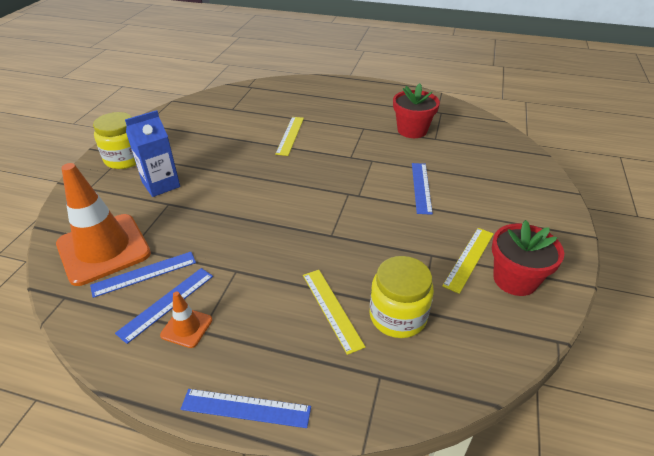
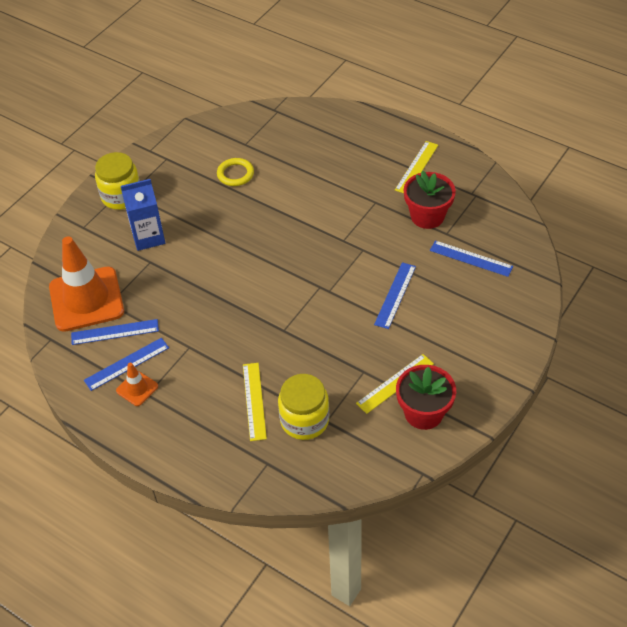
camera: 20 degrees right, 10 degrees up
(231, 128) = (235, 174): none -> yellow ring
(246, 408) = (163, 460): blue ruler -> blue ruler (471, 258)
(290, 135) = (293, 197): yellow ruler -> yellow ruler (416, 167)

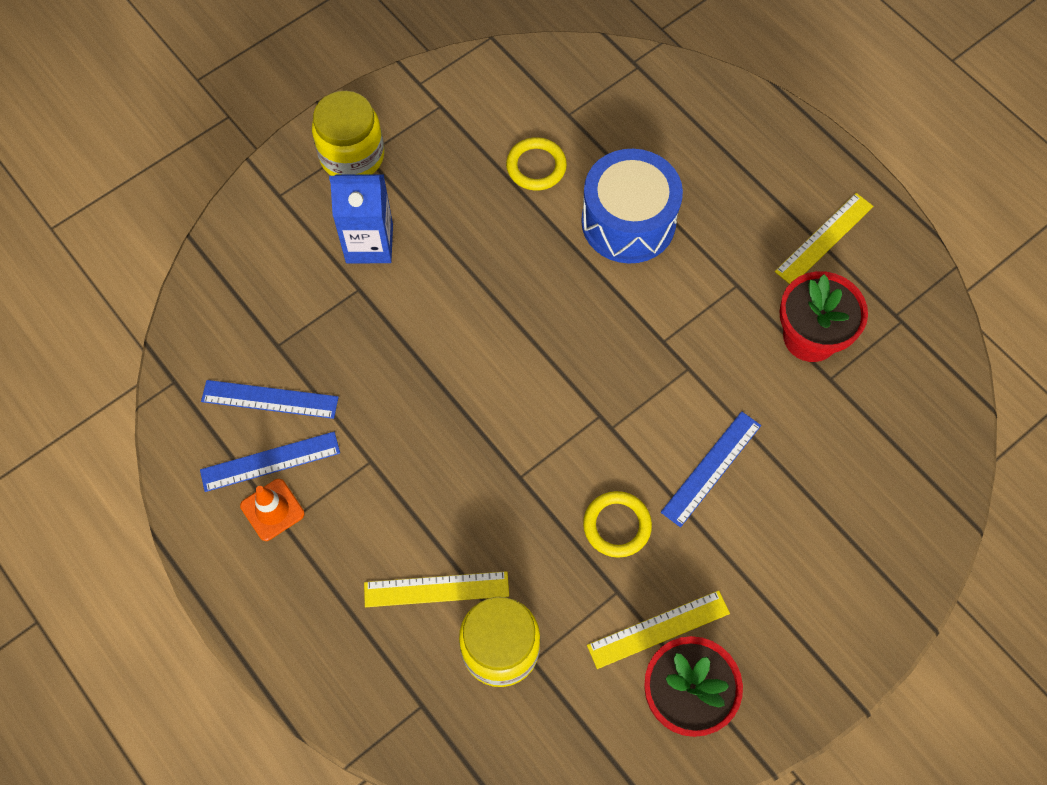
camera: 15 degrees right, 15 degrees up
(86, 299) = (246, 327): orange traffic cone -> none
(254, 401) = (436, 589): yellow ruler -> yellow ruler turned 75 degrees clockwise
(300, 187) = (628, 222): none -> blue drum
(351, 338) = (617, 525): none -> yellow ring
(471, 258) = (853, 438): blue ruler -> none

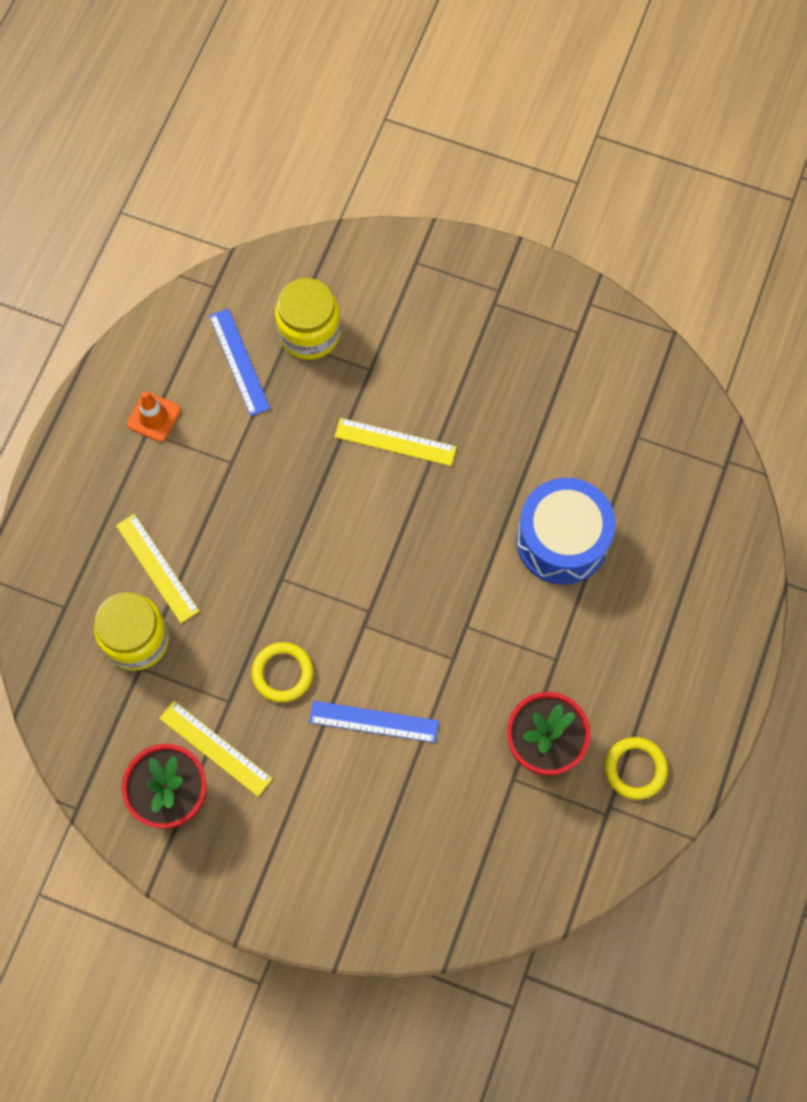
camera: 60 degrees right, 5 degrees up
(270, 461) = (190, 392): blue ruler -> none
(352, 156) = (486, 294): yellow jar -> yellow jar (309, 333)
(369, 243) = (415, 353): blue carton -> none
(536, 166) = (568, 439): yellow ring -> yellow ring (635, 769)
(824, 239) = (648, 710): yellow ruler -> yellow ruler (395, 442)

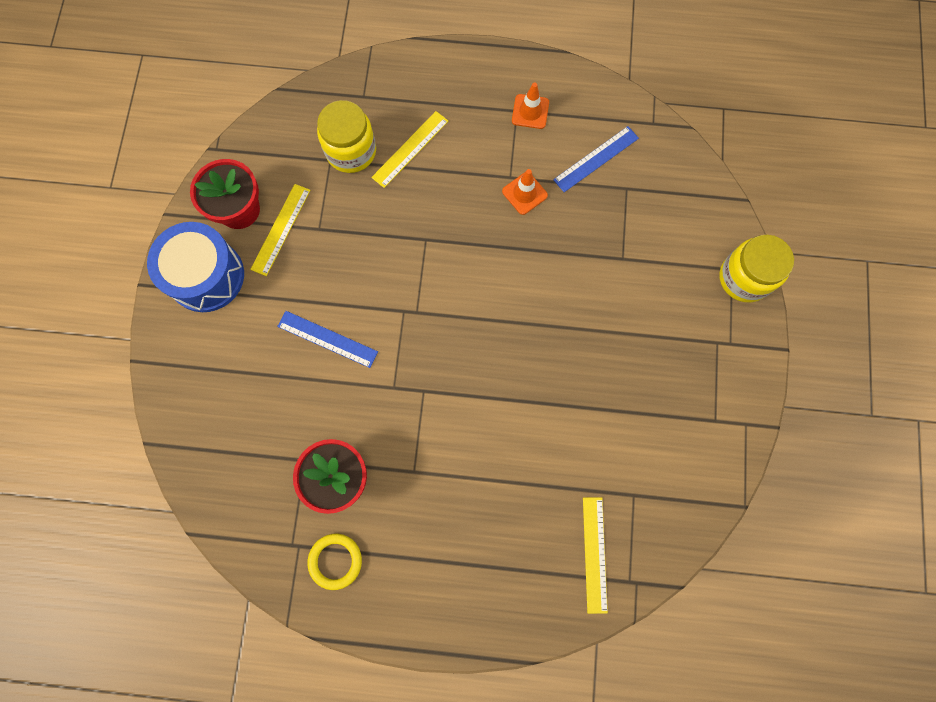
camera: 75 degrees right, 5 degrees up
(258, 452) = (524, 193): none -> orange traffic cone
(282, 673) = (350, 261): yellow ring -> none
(309, 333) = (638, 204): yellow jar -> yellow jar (744, 278)
(374, 721) = (327, 339): blue ruler -> blue ruler turned 60 degrees counterclockwise
(395, 442) = (565, 294): yellow ruler -> yellow ruler (594, 554)
(562, 540) = (519, 452): blue drum -> blue drum (206, 276)

